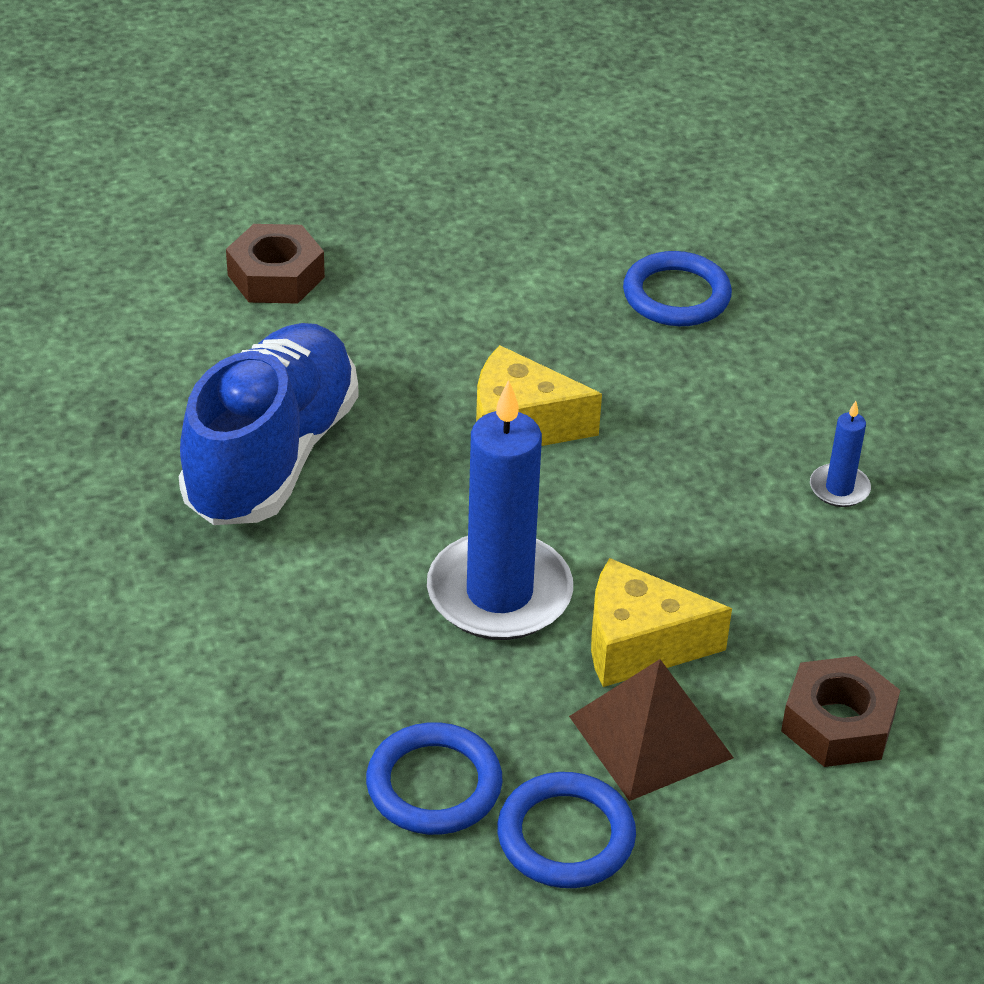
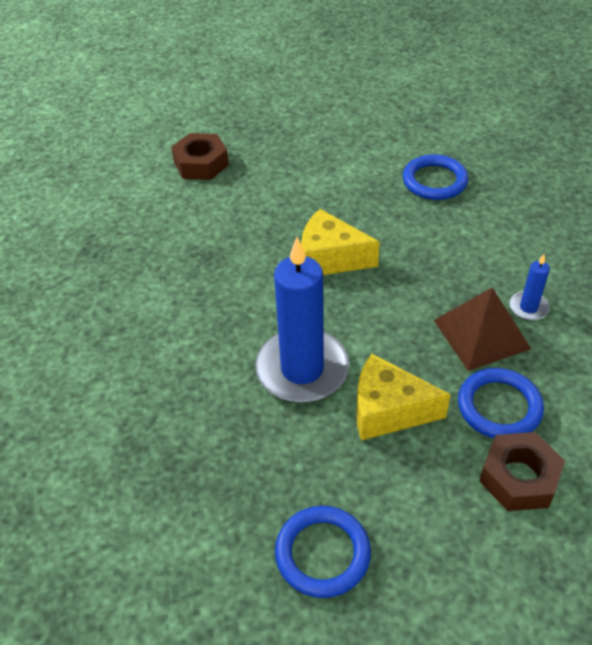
camera: 10 degrees right, 5 degrees up
(272, 456) = (177, 272): blue shoe -> none
(434, 785) = (239, 507): blue ring -> blue ring (499, 407)
(651, 737) = (389, 480): brown pyramid -> brown pyramid (481, 334)

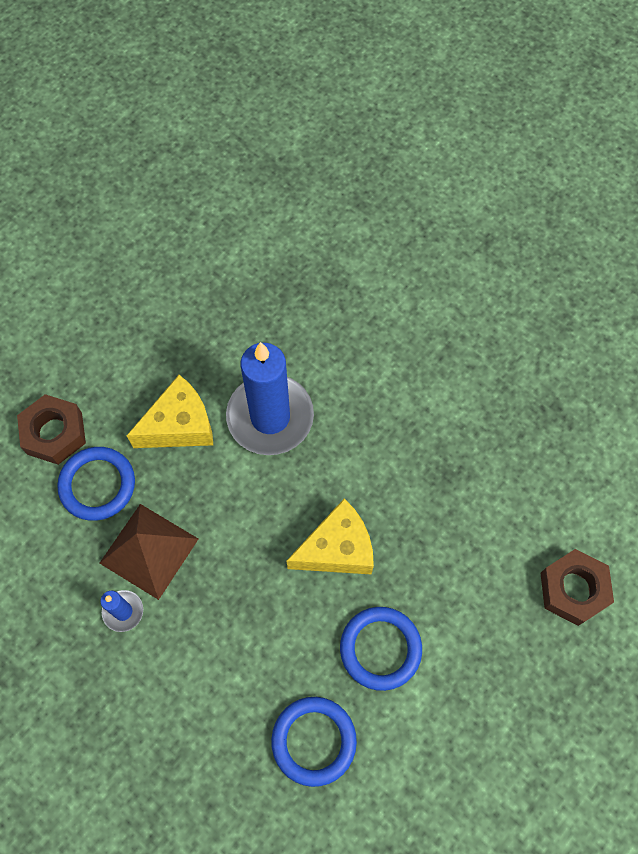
camera: 140 degrees right, 20 degrees up
(322, 553) = (155, 298): blue ring -> blue ring (380, 649)

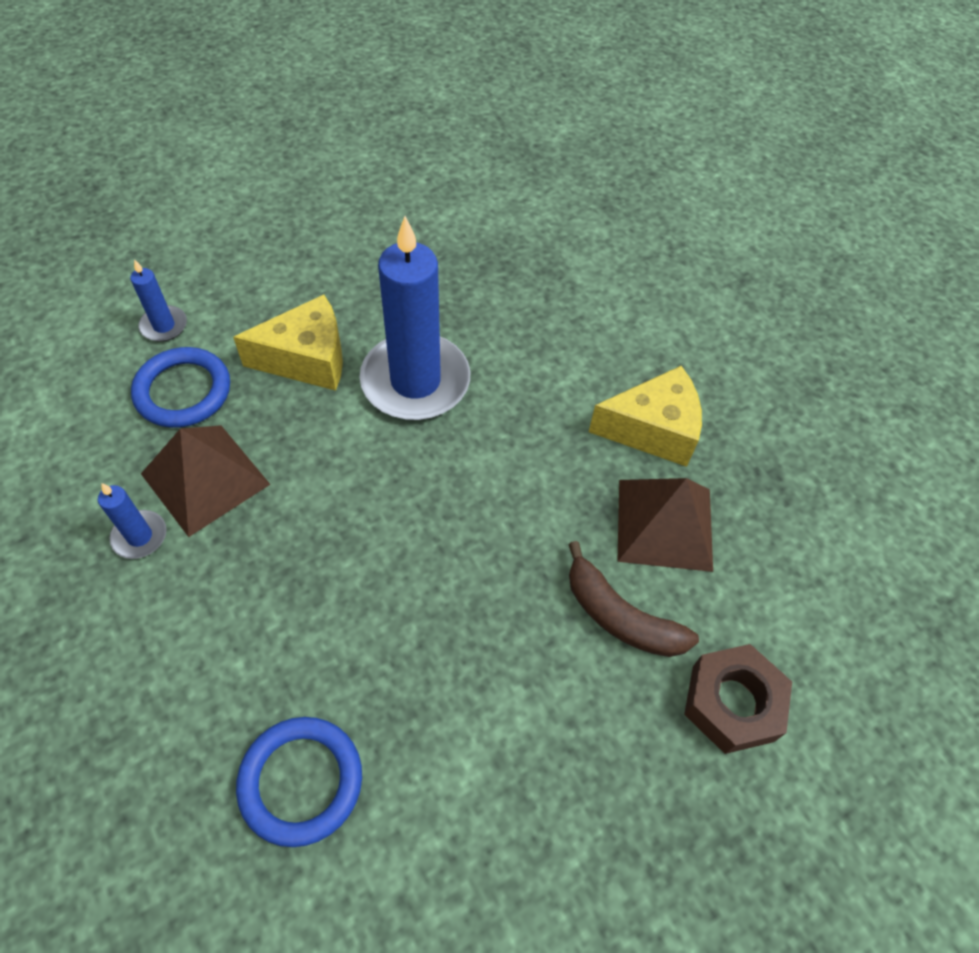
camera: 15 degrees right, 10 degrees down
(54, 433) = (164, 326): brown nut -> blue candle
(337, 549) = (434, 550): yellow cheese -> yellow cheese (653, 430)
(380, 649) = (440, 691): blue ring -> none
(481, 553) = (620, 616): none -> brown banana
(490, 473) = (664, 524): none -> brown pyramid

